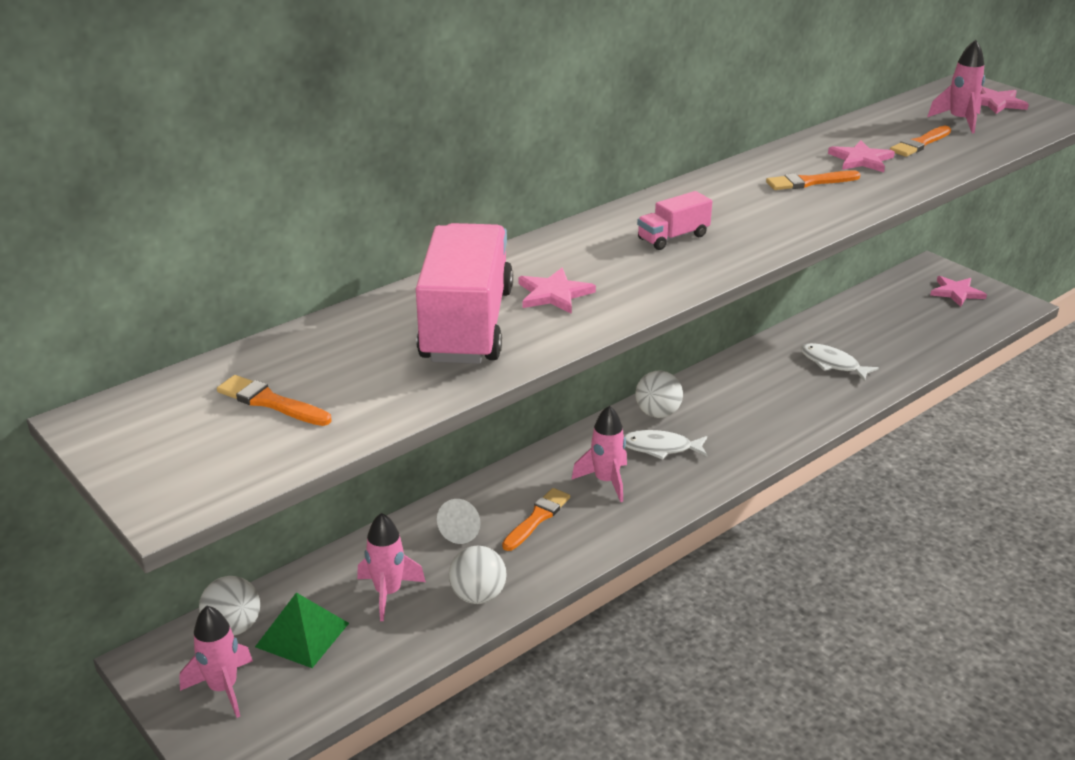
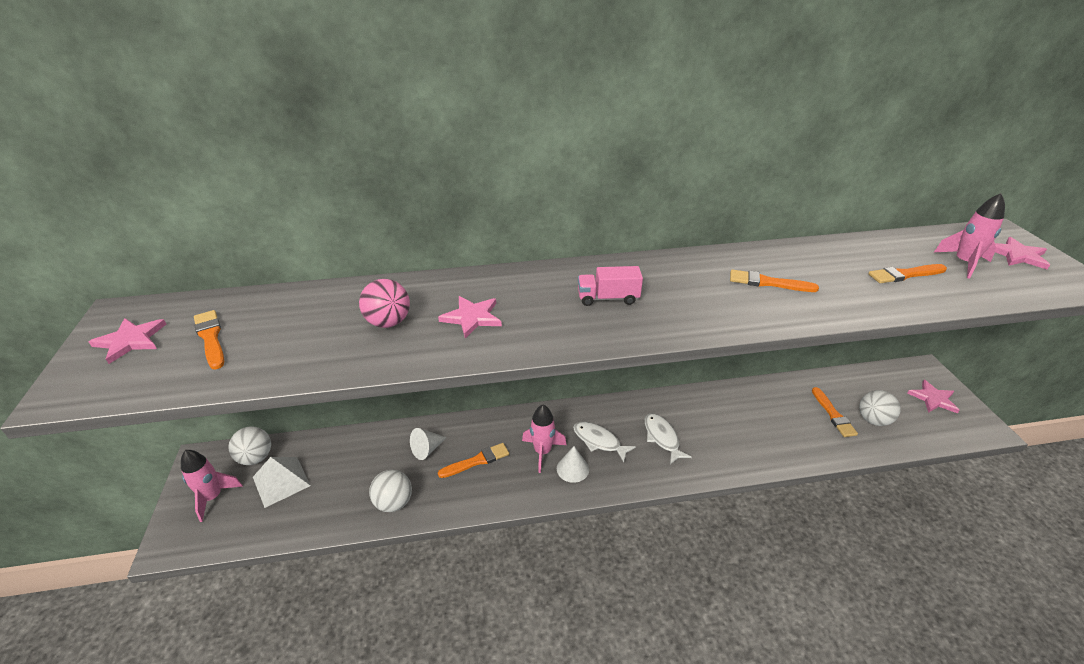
camera: 30 degrees right, 5 degrees up
(302, 634) = (281, 481): green pyramid -> white pyramid
(388, 593) = (349, 475): pink rocket -> none
(466, 325) = (388, 322): pink truck -> pink ball
(655, 484) = (572, 469): none -> white cone
(657, 413) = (619, 413): white ball -> white ball (873, 420)
(832, 364) = (780, 423): white fish -> white fish (662, 437)
(861, 159) = (834, 275): pink star -> pink star (130, 341)
(877, 338) = (833, 414): none -> orange brush

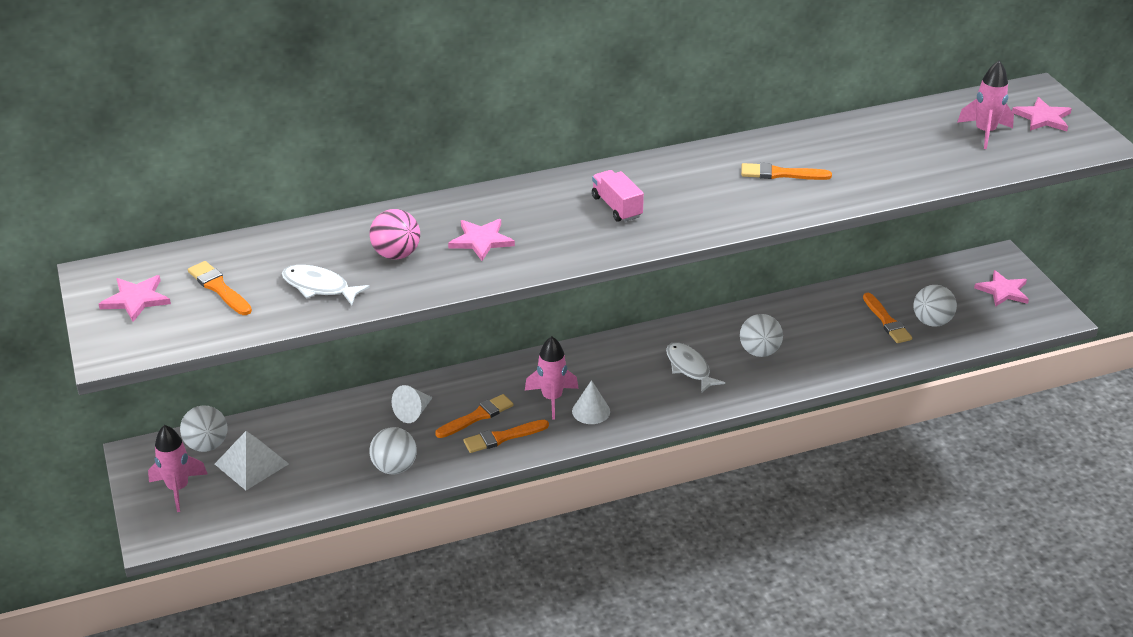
camera: 10 degrees left, 0 degrees up
(599, 441) = (616, 380): white fish -> white fish (319, 287)
(608, 298) = (616, 207): pink truck -> pink truck turned 75 degrees clockwise
(723, 430) = (759, 351): none -> white ball
(904, 275) = (922, 151): orange brush -> orange brush (503, 437)

